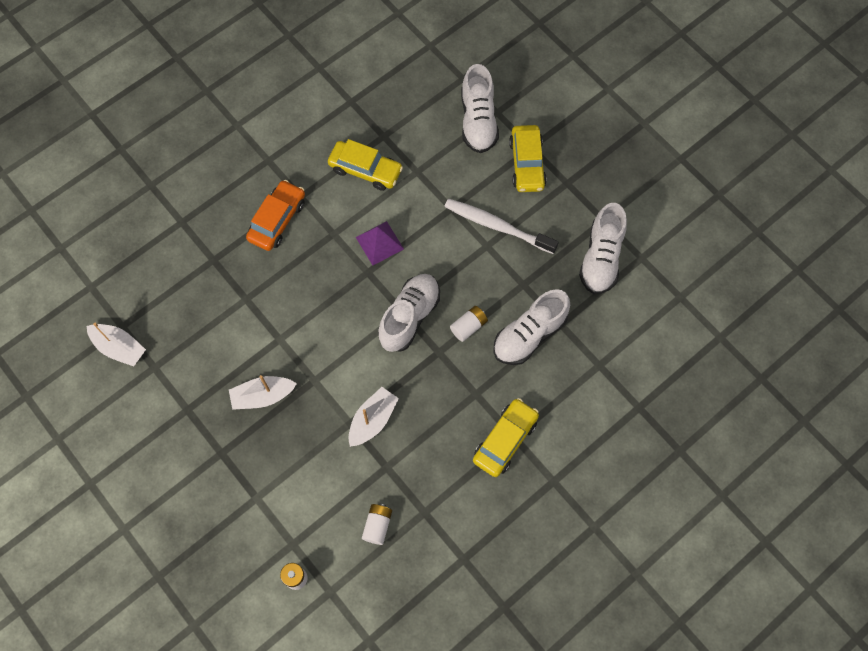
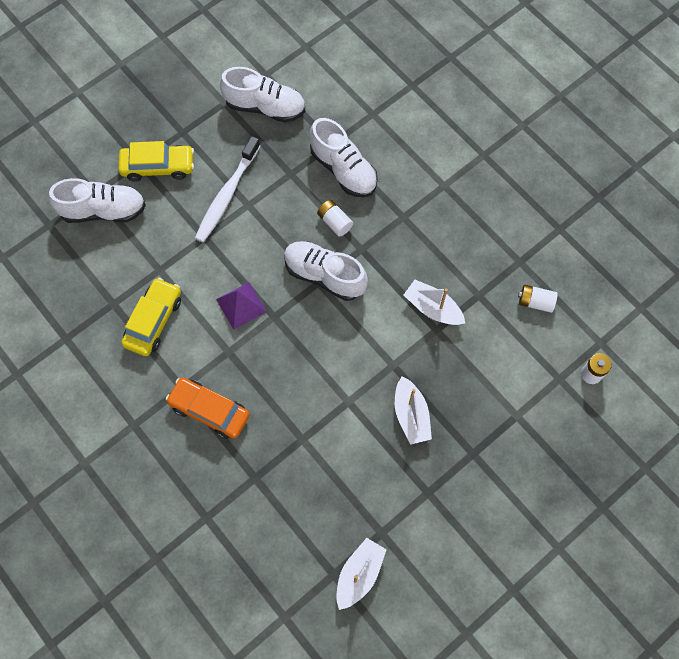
camera: 90 degrees left, 0 degrees up
(505, 440) = (447, 192): yellow car -> none

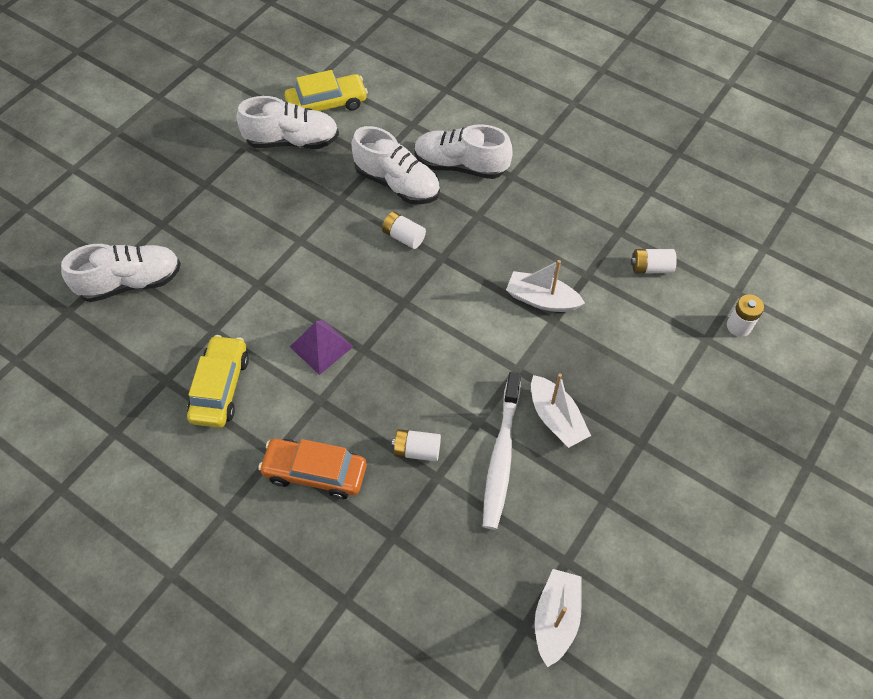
camera: 15 degrees left, 10 degrees down
(158, 167) = (185, 224): yellow car -> yellow car (327, 104)
(227, 195) = (273, 236): white toothbrush -> white toothbrush (501, 456)
(292, 413) = (417, 450): none -> white battery
(324, 276) = (409, 293): white shoe -> white shoe (460, 166)

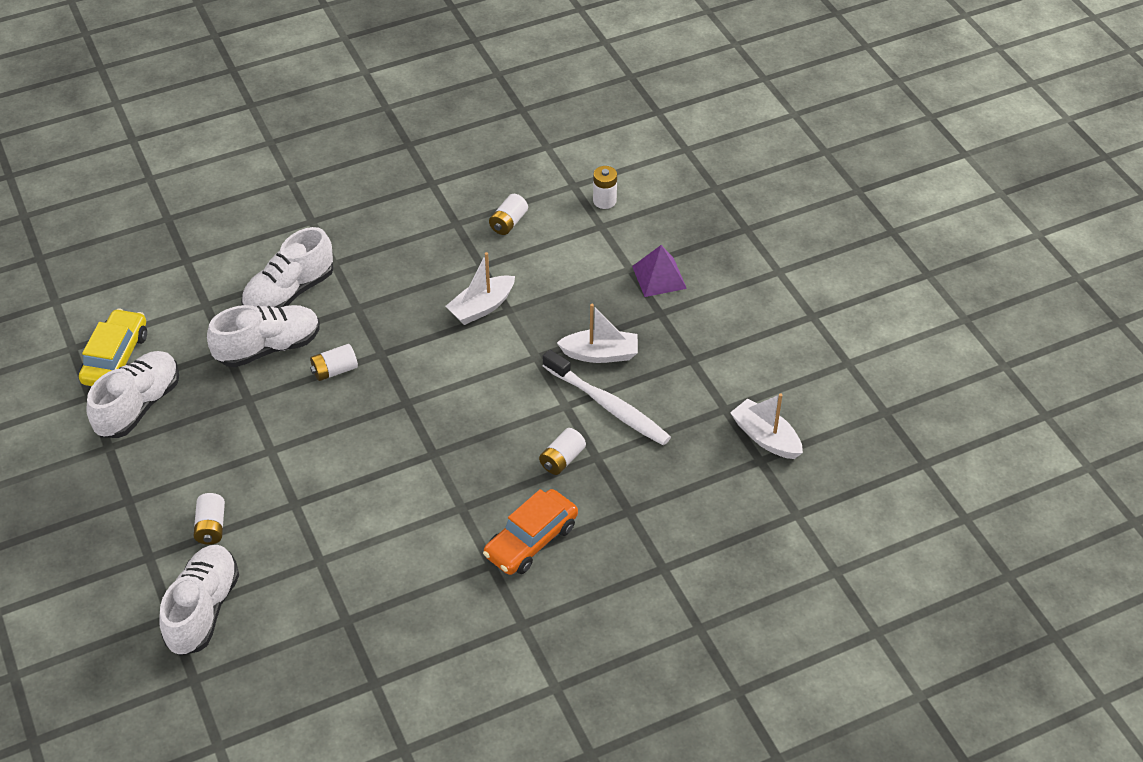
camera: 60 degrees left, 10 degrees down
(208, 245) = (211, 527): none -> white battery
(220, 387) = (389, 578): yellow car -> none
(321, 346) = (405, 483): purple pyramid -> purple pyramid (659, 277)

